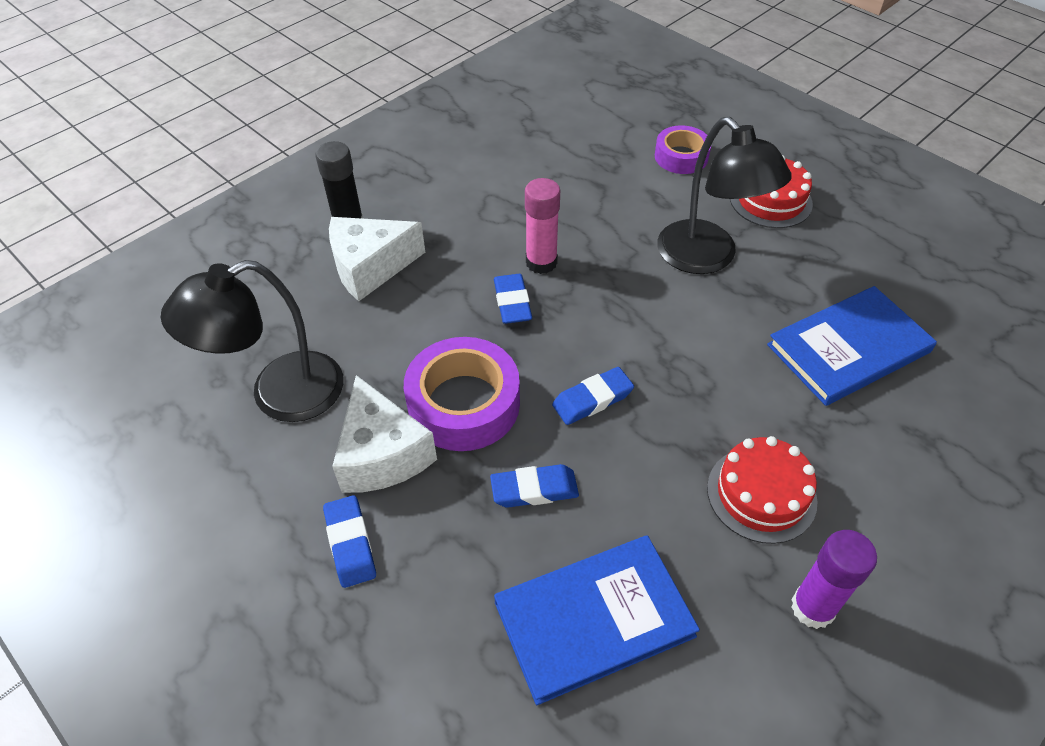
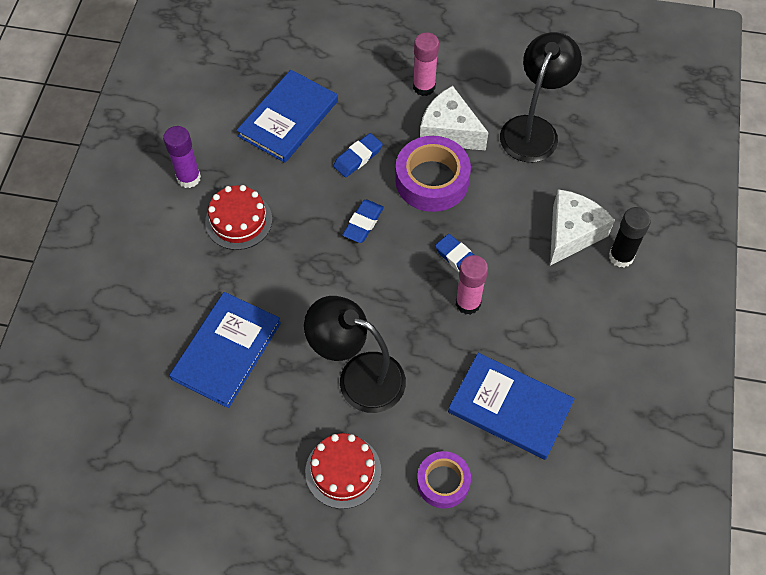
camera: 145 degrees right, 10 degrees up
(350, 544) = (424, 87): blue eraser -> pink glue stick
(577, 173) = (510, 407): none -> blue book

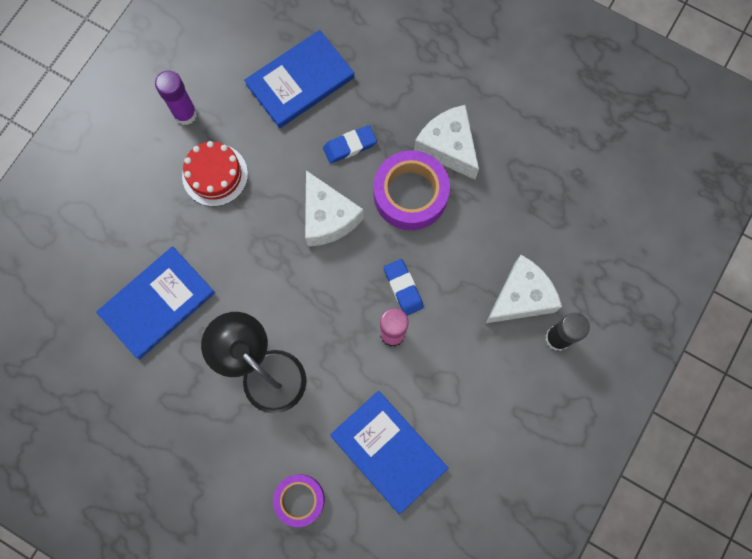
camera: 20 degrees right, 15 degrees up
(343, 471) = (216, 456): red cake -> none
(363, 223) = (328, 217): blue eraser -> white cheese
(424, 87) = (443, 89): pink glue stick -> none
(533, 129) = (531, 172): black lamp -> none

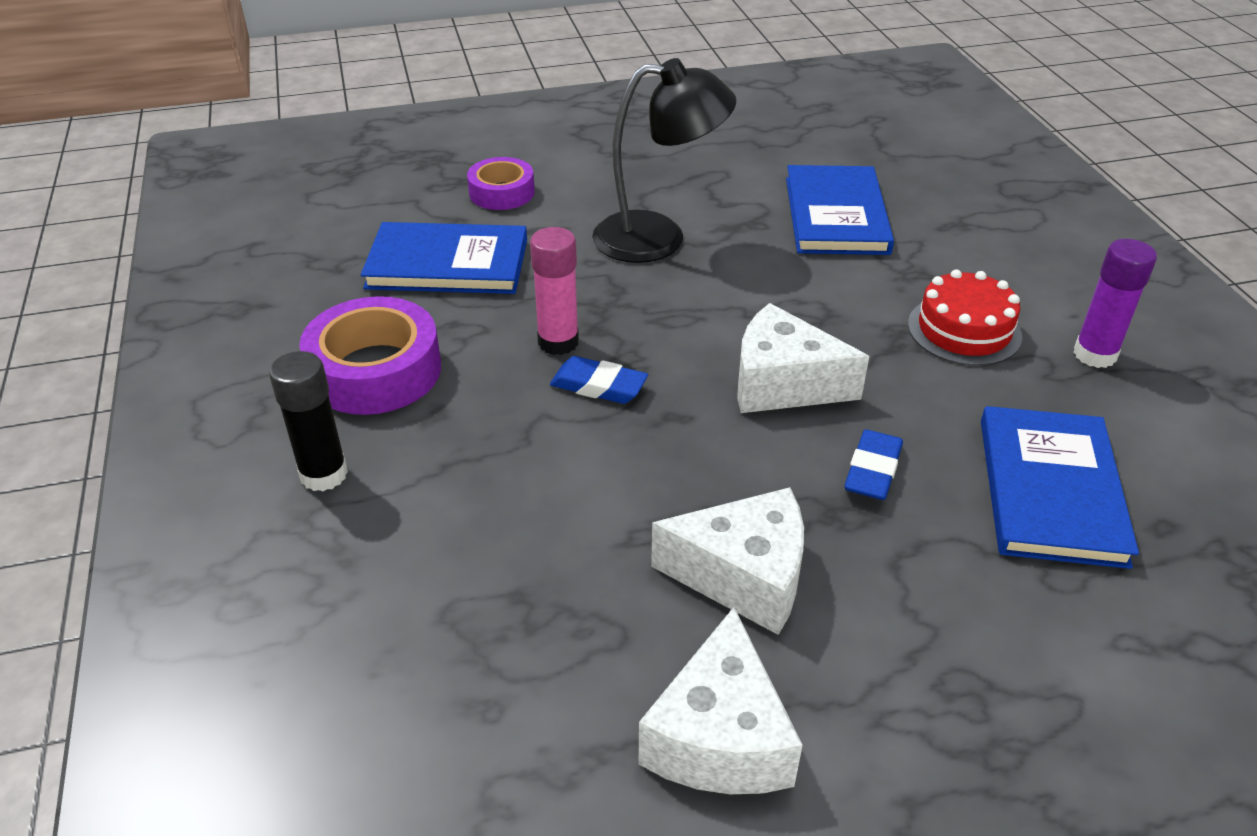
camera: 135 degrees right, 35 degrees down
(410, 194) = (718, 480): purple tape -> purple tape (375, 371)
(521, 297) = (424, 481): white cheese -> white cheese (719, 737)

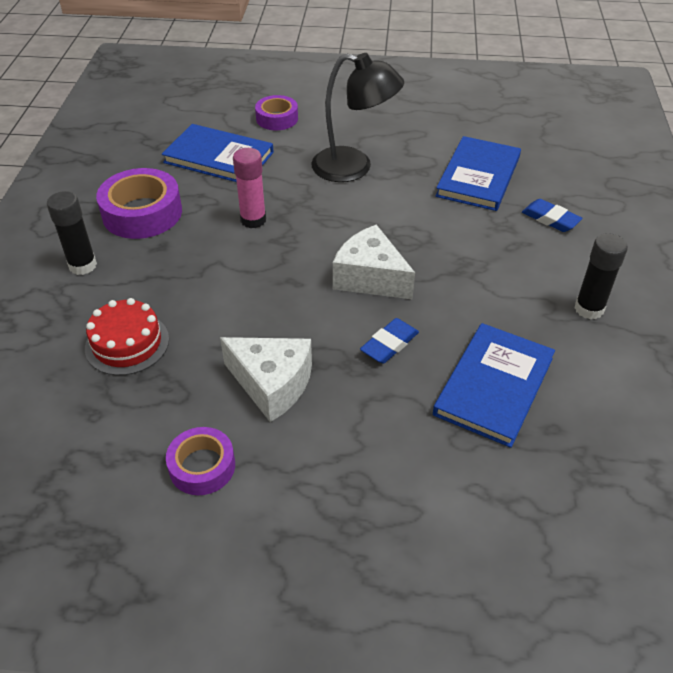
camera: 20 degrees right, 5 degrees up
(598, 386) = (260, 252): blue eraser -> blue eraser (550, 219)
(719, 737) = (202, 466): white cheese -> purple tape
(964, 330) = (510, 272): red cake -> red cake (127, 343)
(1094, 354) = (589, 309): purple glue stick -> black glue stick

